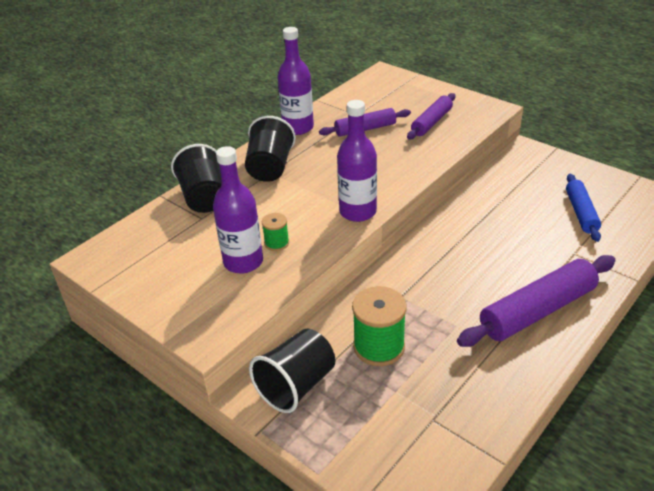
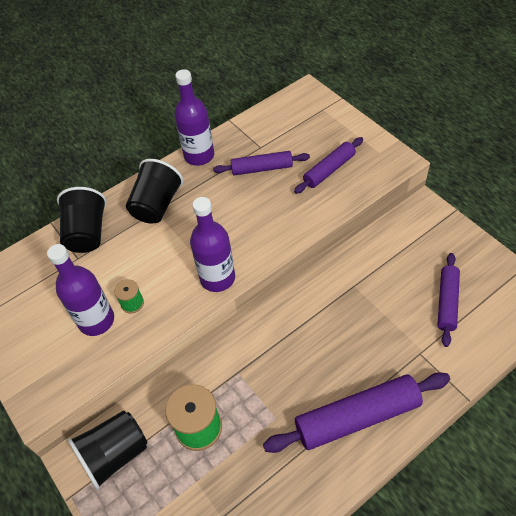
camera: 15 degrees right, 15 degrees up
(581, 213) = (447, 302): blue rolling pin -> purple rolling pin

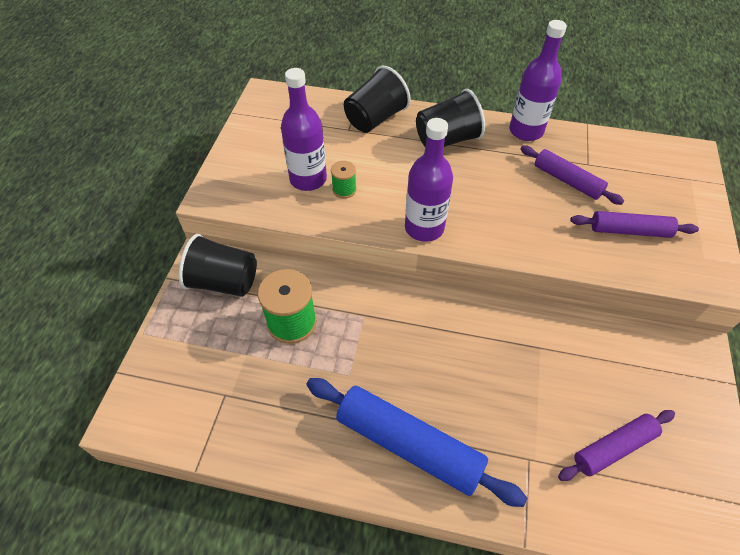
camera: 45 degrees right, 0 degrees up
(357, 417) = (409, 444): purple rolling pin -> blue rolling pin

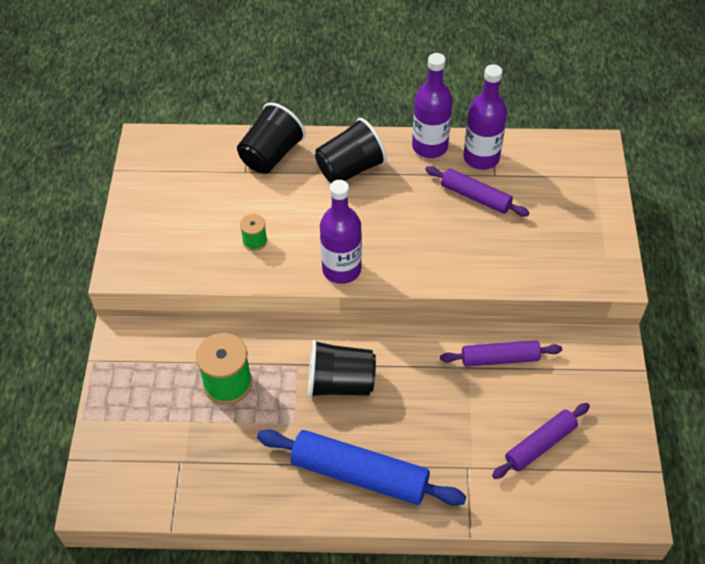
camera: 10 degrees left, 0 degrees up
(224, 282) = (149, 355): black cup -> black cup (340, 383)
(308, 179) = (215, 235): purple bottle -> purple bottle (481, 158)
(629, 231) = (538, 241): purple rolling pin -> purple rolling pin (500, 358)

